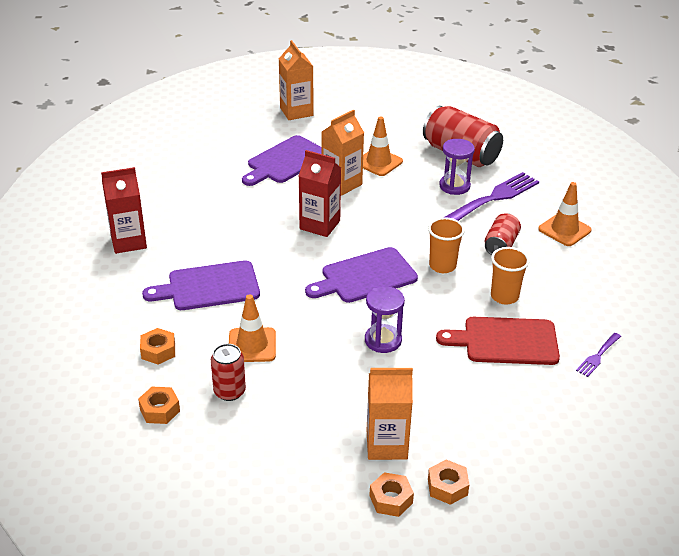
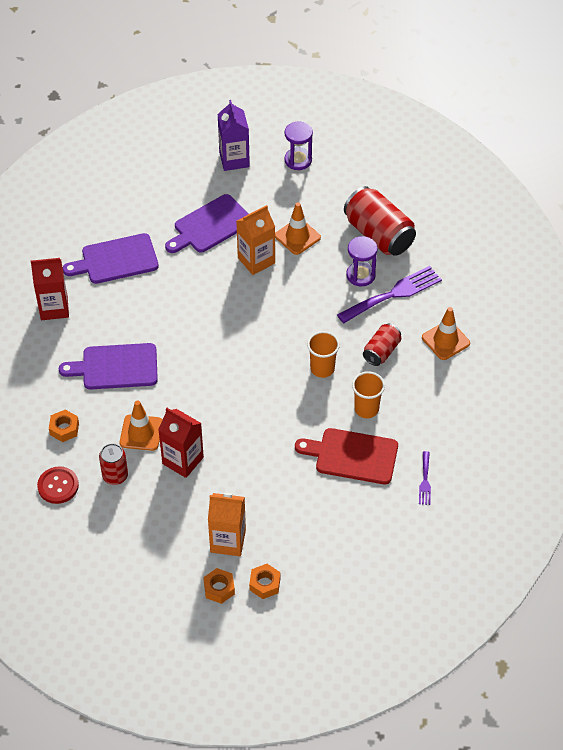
camera: 10 degrees right, 15 degrees up
(159, 410) = (58, 486): orange nut -> red button
(296, 111) = (234, 159): orange carton -> purple carton
(320, 225) = (225, 308): red carton -> red carton (183, 460)
(365, 277) = (251, 372): purple cutting board -> purple cutting board (116, 260)
(383, 340) = (250, 442): purple hourglass -> purple hourglass (298, 160)
(597, 356) = (425, 481): purple fork -> purple fork turned 45 degrees counterclockwise

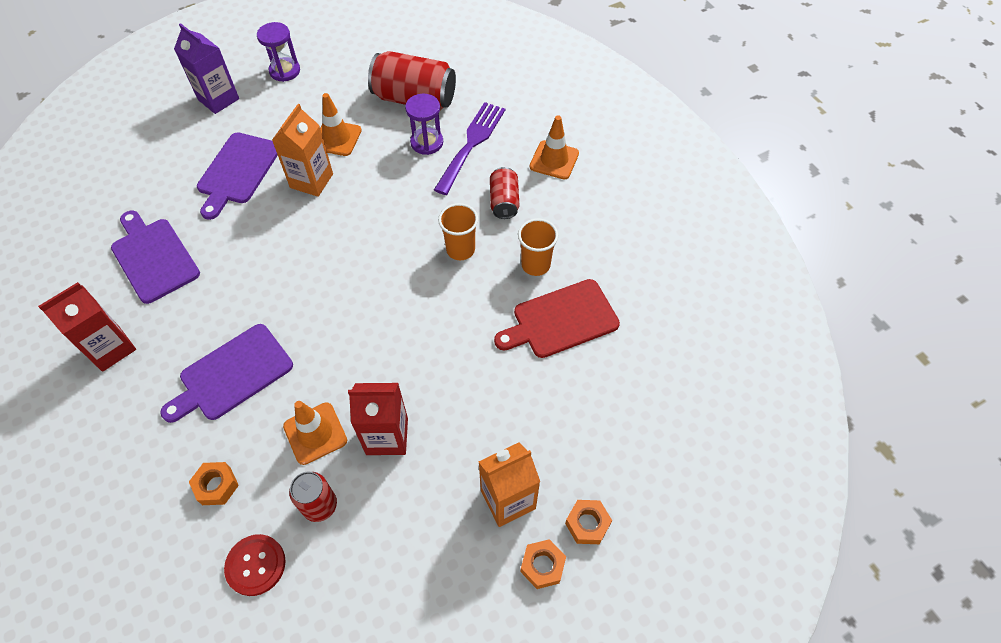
camera: 35 degrees left, 5 degrees up
(116, 260) = (153, 257): purple cutting board -> purple cutting board turned 105 degrees clockwise
(425, 481) = (650, 303): purple fork -> none

